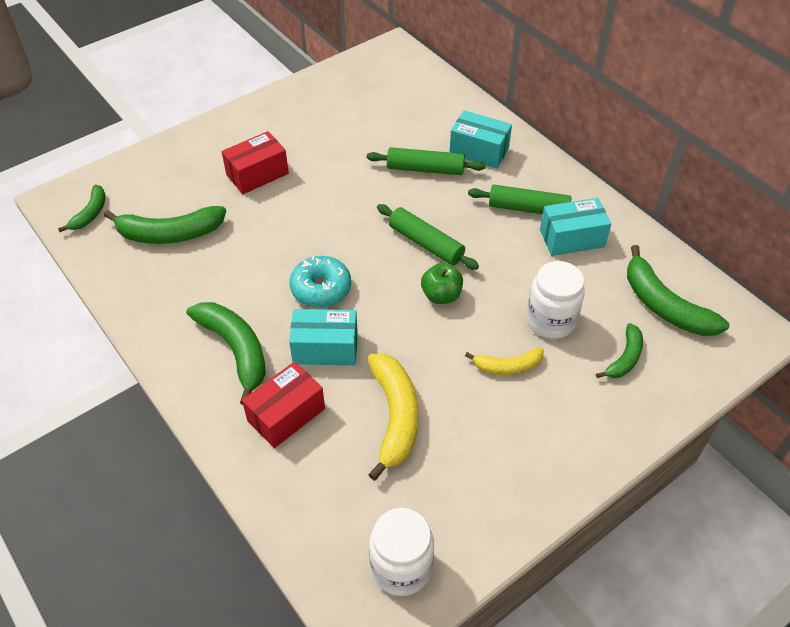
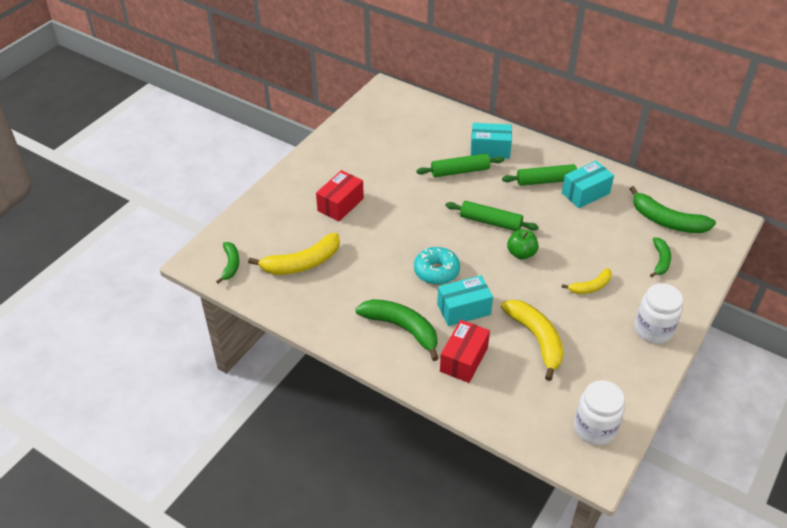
camera: 20 degrees left, 5 degrees down
(170, 234) = (302, 263): green banana -> yellow banana
(550, 321) = (601, 250): white jar -> white jar (653, 330)

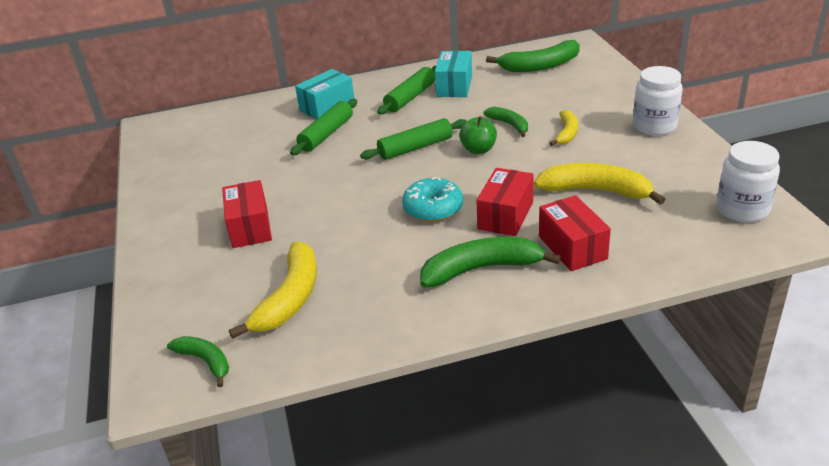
camera: 45 degrees left, 10 degrees down
(464, 309) = (505, 216): turquoise box -> red box
(660, 261) = (580, 88): green banana -> green banana (509, 125)

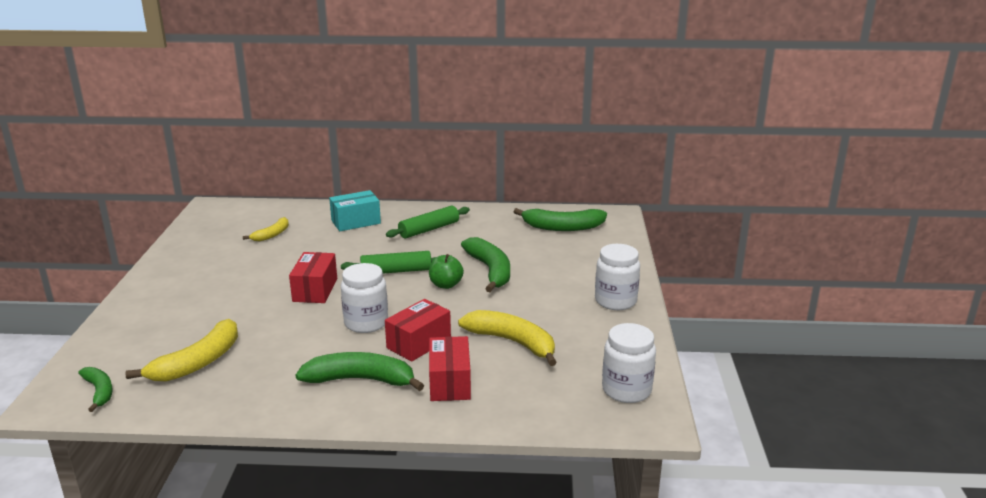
camera: 15 degrees right, 10 degrees down
(250, 227) = (215, 302): red box -> red box (315, 290)
(326, 134) = (335, 244): green rolling pin -> none
(433, 209) = (366, 323): turquoise donut -> white jar
(454, 86) = (473, 228): turquoise box -> none
(509, 125) = (490, 271): green banana -> green banana, size x1.73
(566, 133) = (532, 289): yellow banana -> yellow banana (272, 235)

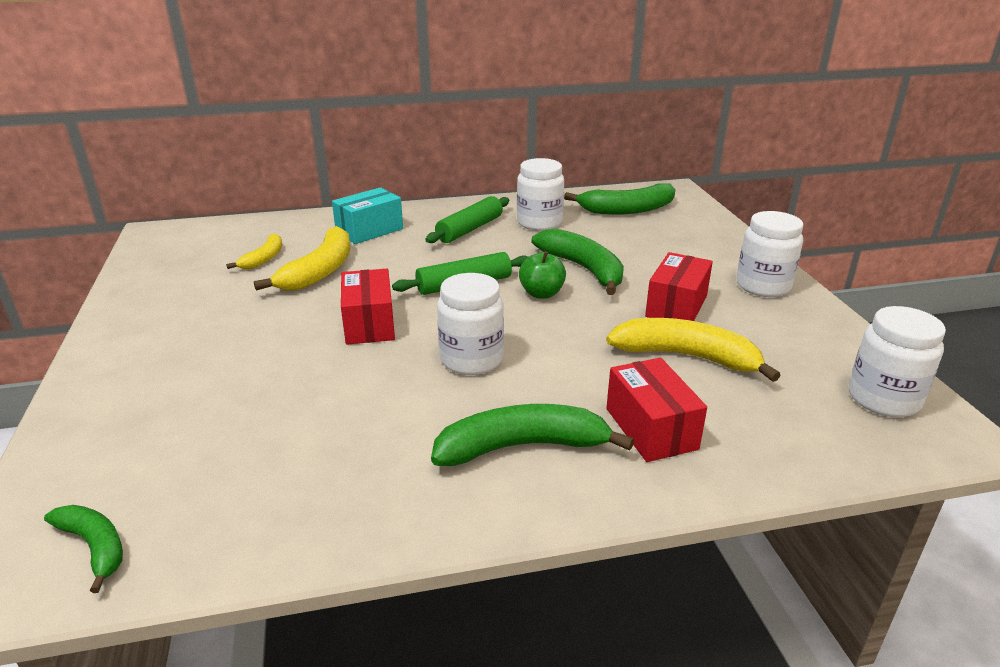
camera: 15 degrees left, 5 degrees up
(198, 362) = (249, 462): yellow banana -> yellow banana (320, 271)
(419, 343) = (565, 377): red box -> red box (676, 306)
(485, 230) = (539, 223): none -> white jar

